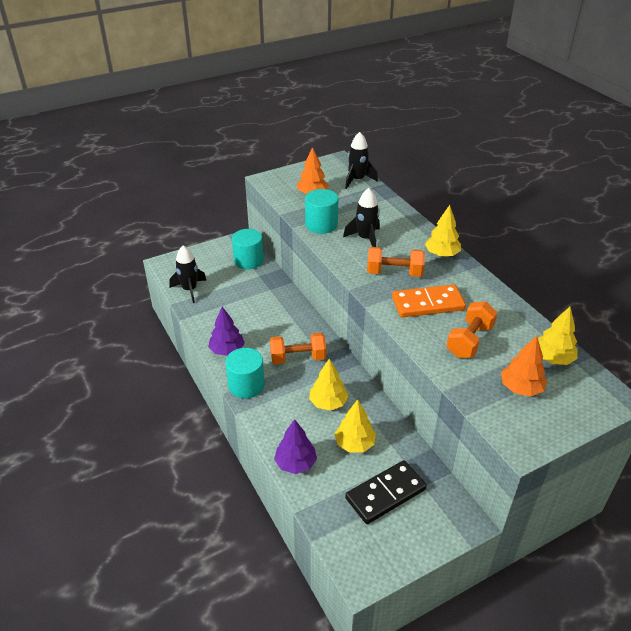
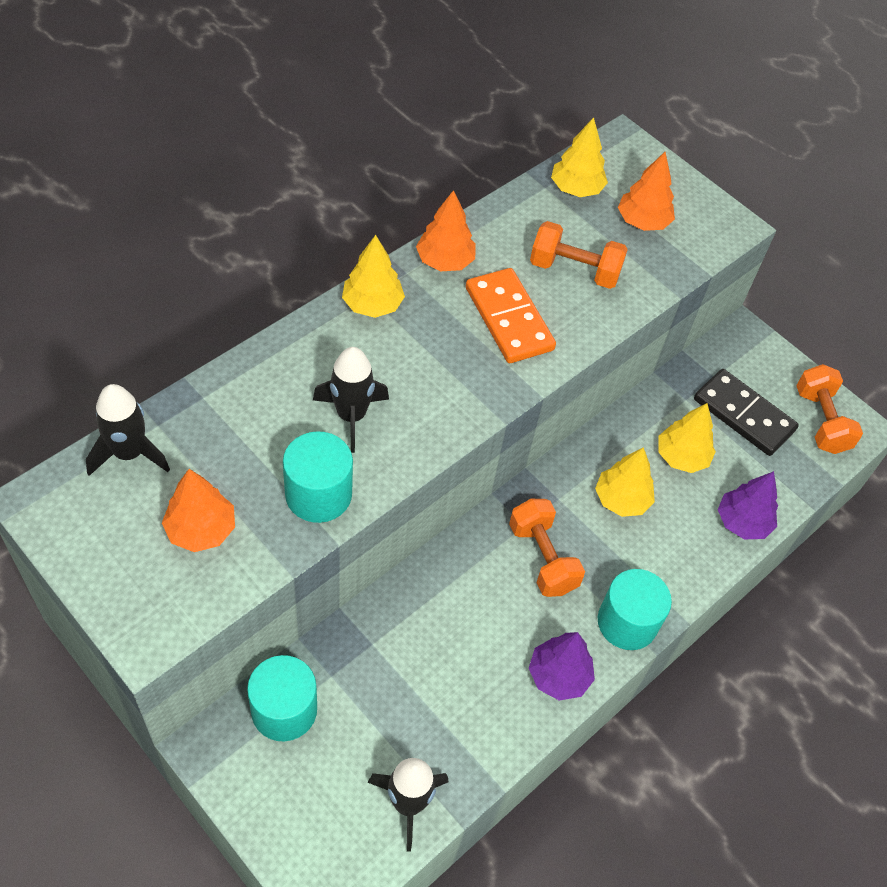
camera: 110 degrees left, 15 degrees up
(394, 273) = (443, 365): orange dumbbell -> orange dumbbell (821, 421)
(477, 285) = (445, 261): none -> orange tree

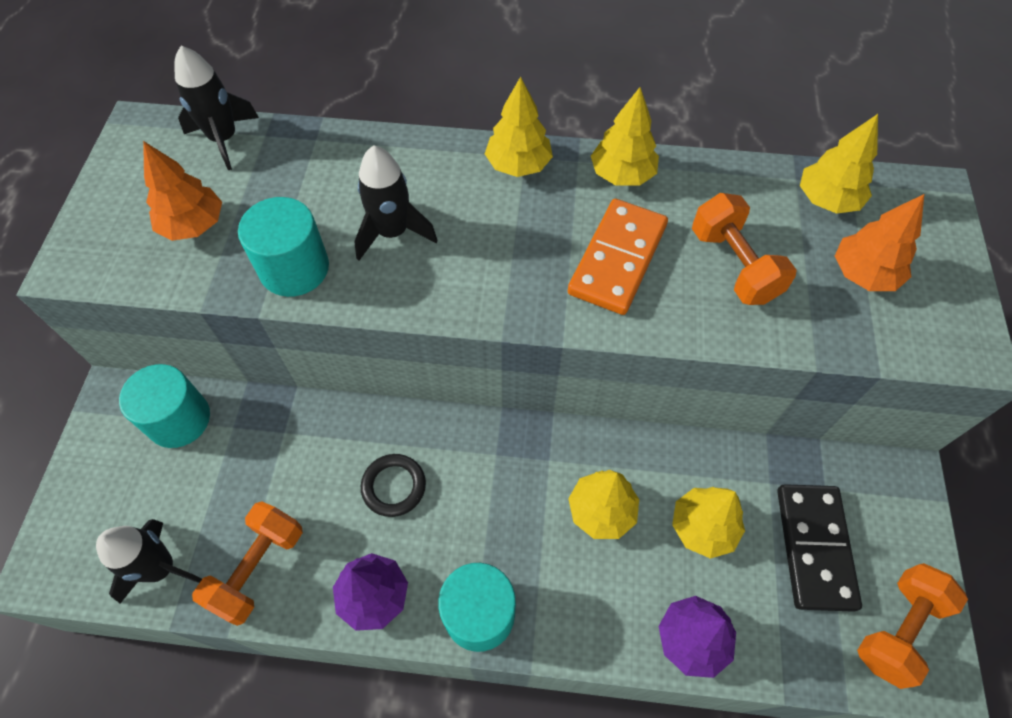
camera: 55 degrees right, 5 degrees up
(445, 261) = (622, 174): orange tree -> yellow tree
(489, 604) = (394, 486): none -> black ring
(542, 558) = (477, 493): orange dumbbell -> orange dumbbell (258, 568)

